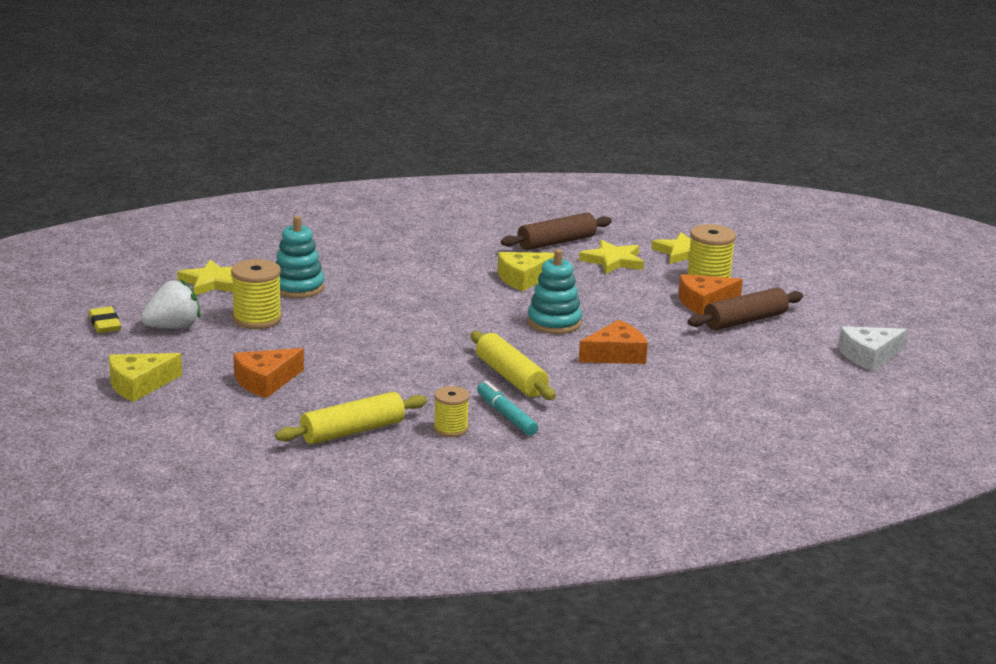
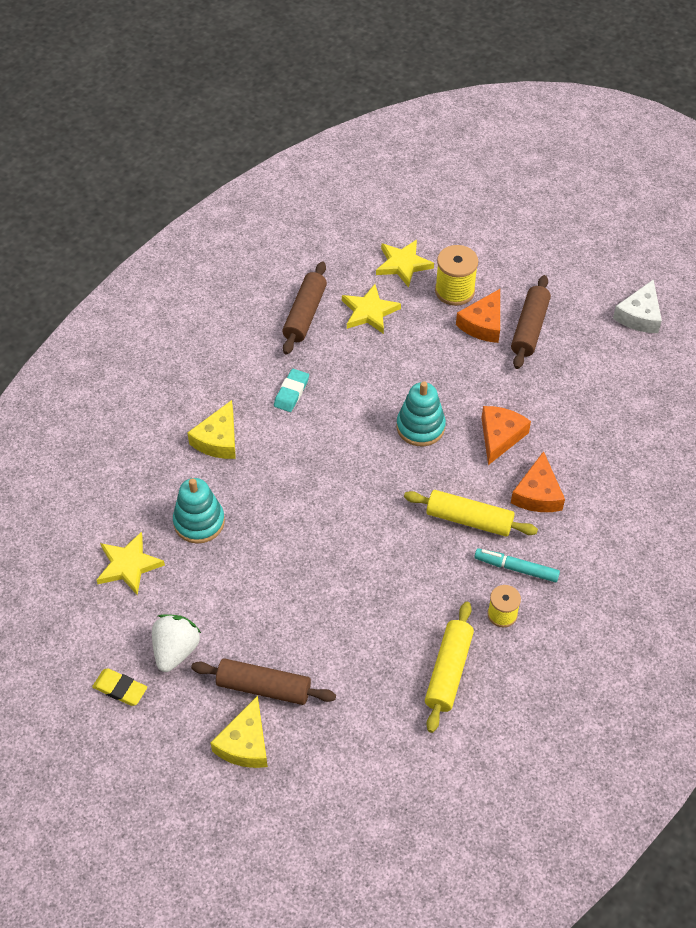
camera: 40 degrees left, 30 degrees up
(200, 370) = (264, 687): none -> brown rolling pin
(257, 319) = (221, 588): yellow spool -> none
(265, 381) = (324, 662): orange cheese -> orange cheese (537, 493)
(478, 268) = (291, 392): none -> turquoise eraser
(524, 278) = (338, 383): yellow cheese -> yellow cheese (218, 439)

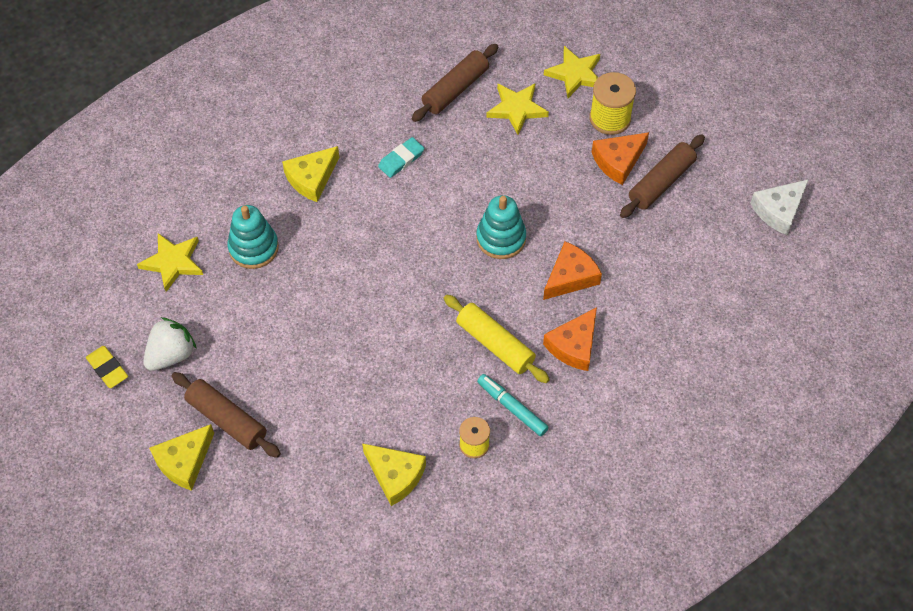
camera: 25 degrees right, 5 degrees up
(448, 671) = (395, 475): yellow rolling pin -> yellow cheese

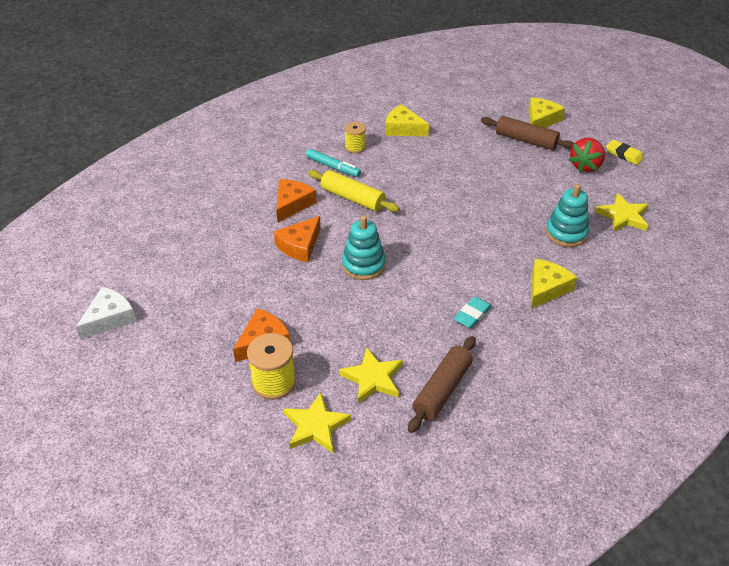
camera: 170 degrees right, 15 degrees down
(171, 355) = (585, 166): white strawberry -> red strawberry
(661, 182) = (221, 328): brown rolling pin -> none

